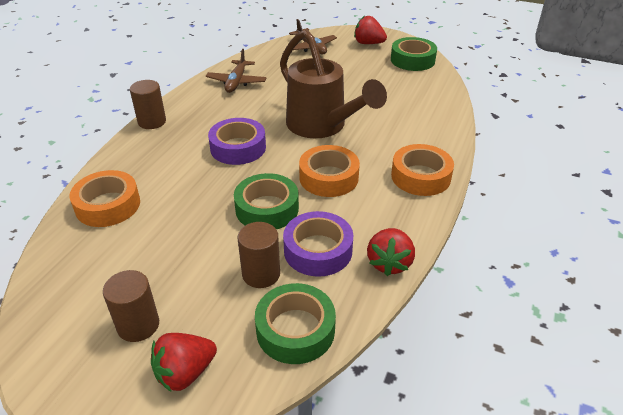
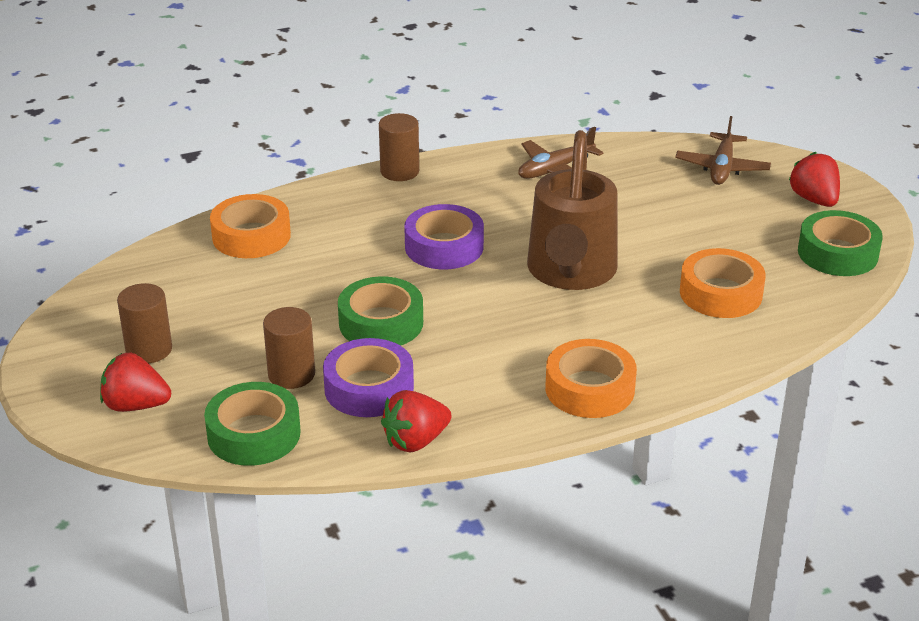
camera: 45 degrees right, 5 degrees down
(328, 177) = (488, 330): orange tape -> orange tape (720, 293)

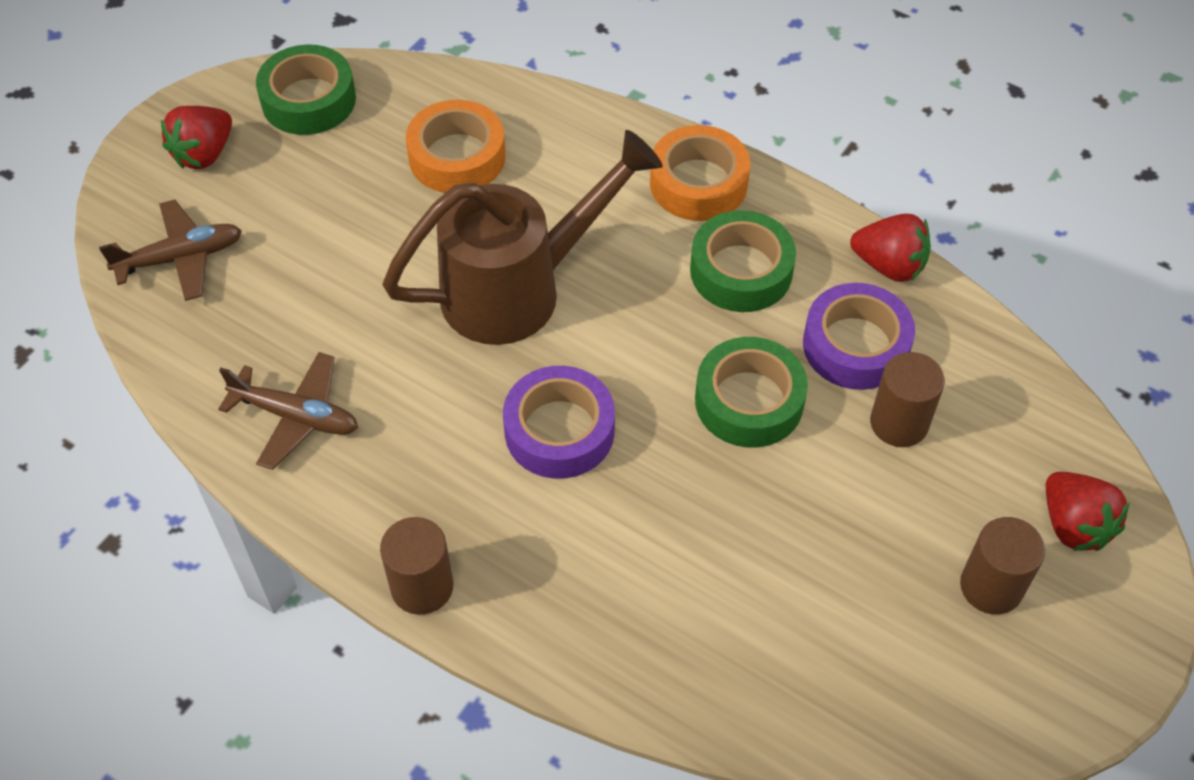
camera: 125 degrees left, 20 degrees up
(251, 236) = (703, 653): orange tape -> none
(254, 434) = (1005, 393): green tape -> green tape (741, 271)

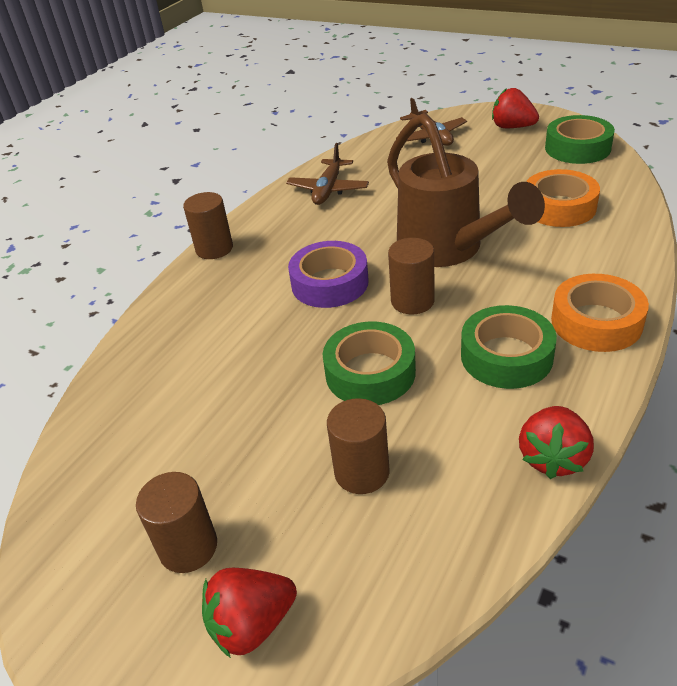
camera: 90 degrees right, 15 degrees down
(622, 342) = (412, 301): none -> brown cylinder
(855, 345) = (444, 437): purple tape -> none

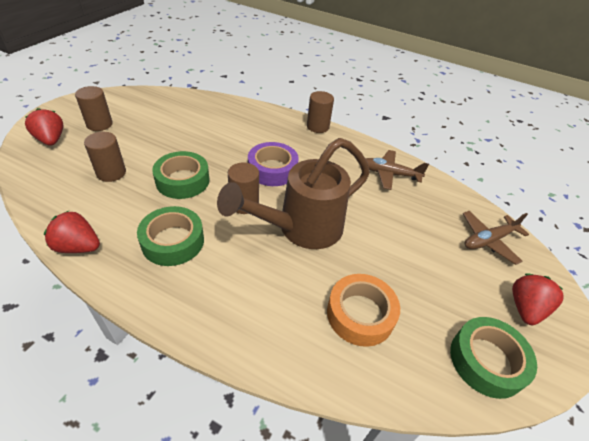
camera: 80 degrees right, 5 degrees up
(596, 322) = (190, 300): orange tape -> none

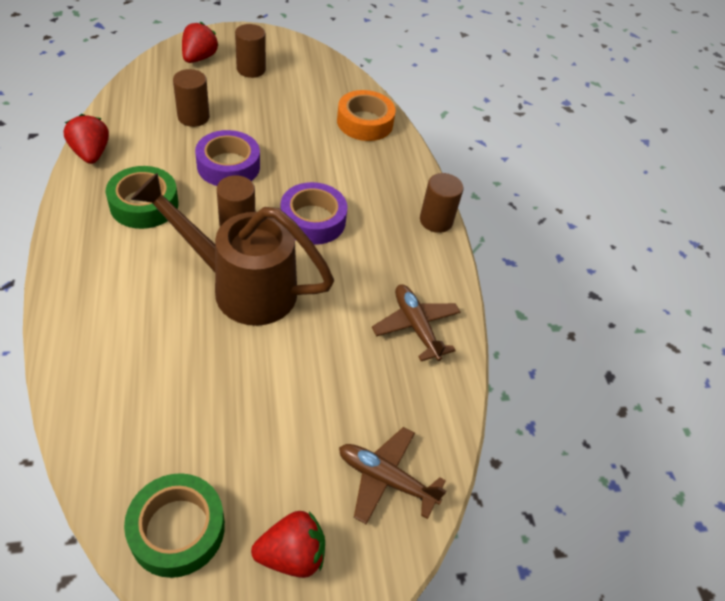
camera: 50 degrees right, 5 degrees up
(182, 180) = (228, 166): green tape -> purple tape
(360, 314) = (161, 387): orange tape -> orange tape (365, 122)

